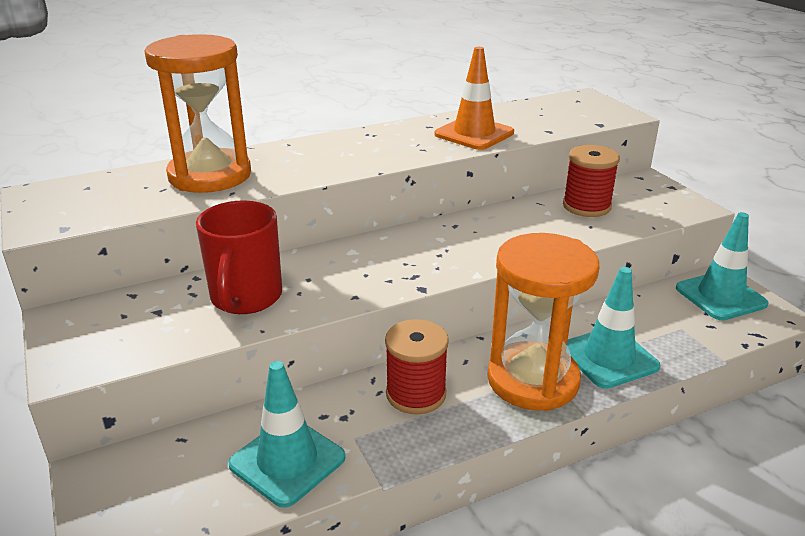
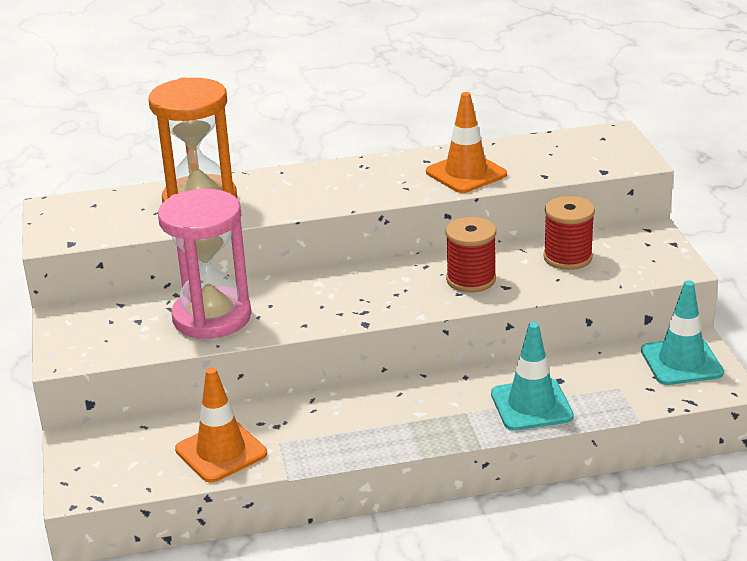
camera: 15 degrees right, 0 degrees up
(245, 299) = (212, 317): red mug -> pink hourglass
(287, 461) = (221, 452): turquoise traffic cone -> orange traffic cone
(416, 394) = (343, 415): red spool -> red spool (471, 279)
(533, 380) = (450, 416): orange hourglass -> none

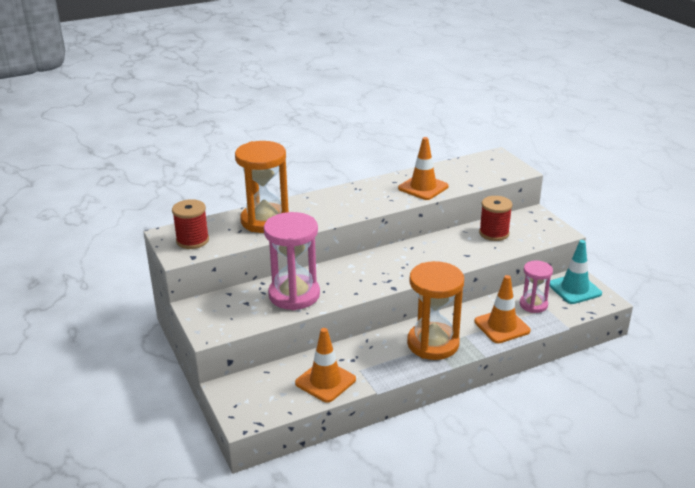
camera: 15 degrees left, 0 degrees up
(409, 418) = (433, 344): none -> orange hourglass
(471, 279) = (444, 253): red spool -> red spool (192, 240)
(531, 405) = (502, 326): turquoise traffic cone -> orange traffic cone
(600, 378) = (533, 304): none -> pink hourglass

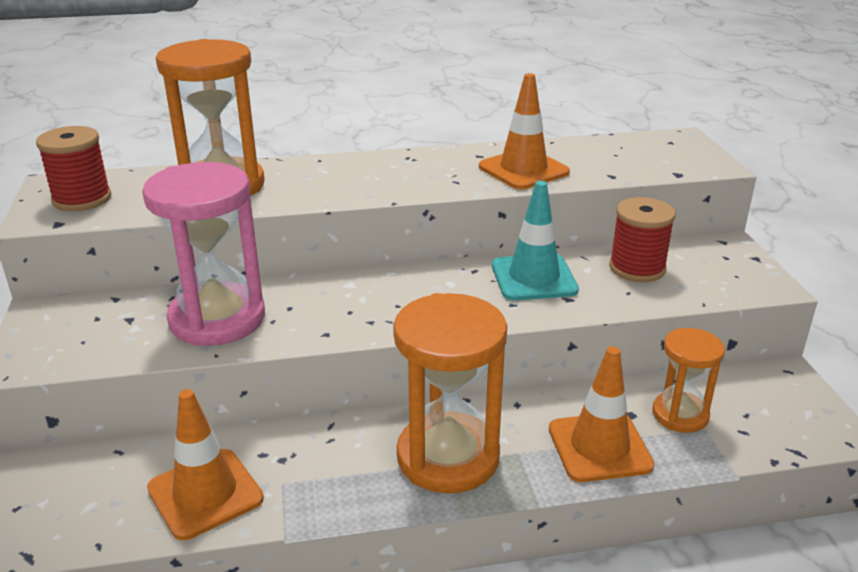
camera: 15 degrees right, 0 degrees up
(533, 304) = (680, 414): pink hourglass -> orange hourglass
(574, 289) = (775, 398): turquoise traffic cone -> turquoise traffic cone (533, 278)

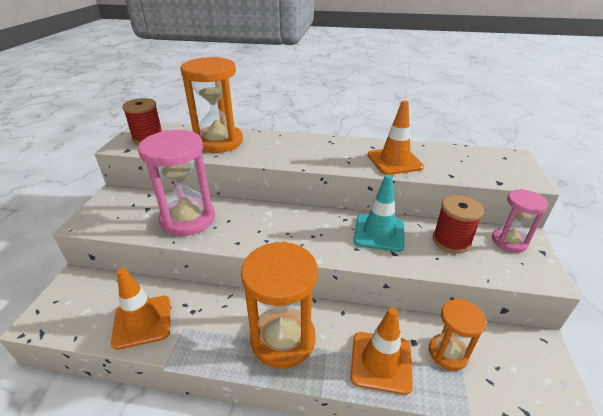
camera: 20 degrees right, 5 degrees up
(710, 254) = (509, 241): none -> pink hourglass

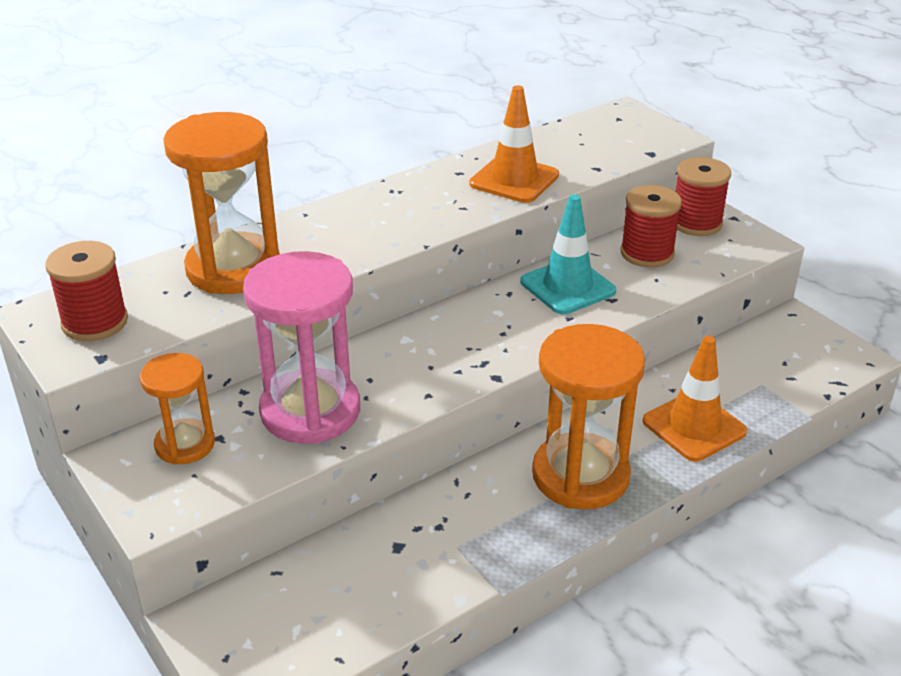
camera: 45 degrees left, 0 degrees up
(142, 322) = (396, 580): orange traffic cone -> none
(448, 353) = (736, 378): orange hourglass -> orange hourglass (185, 444)
(509, 241) = (696, 223): pink hourglass -> red spool

